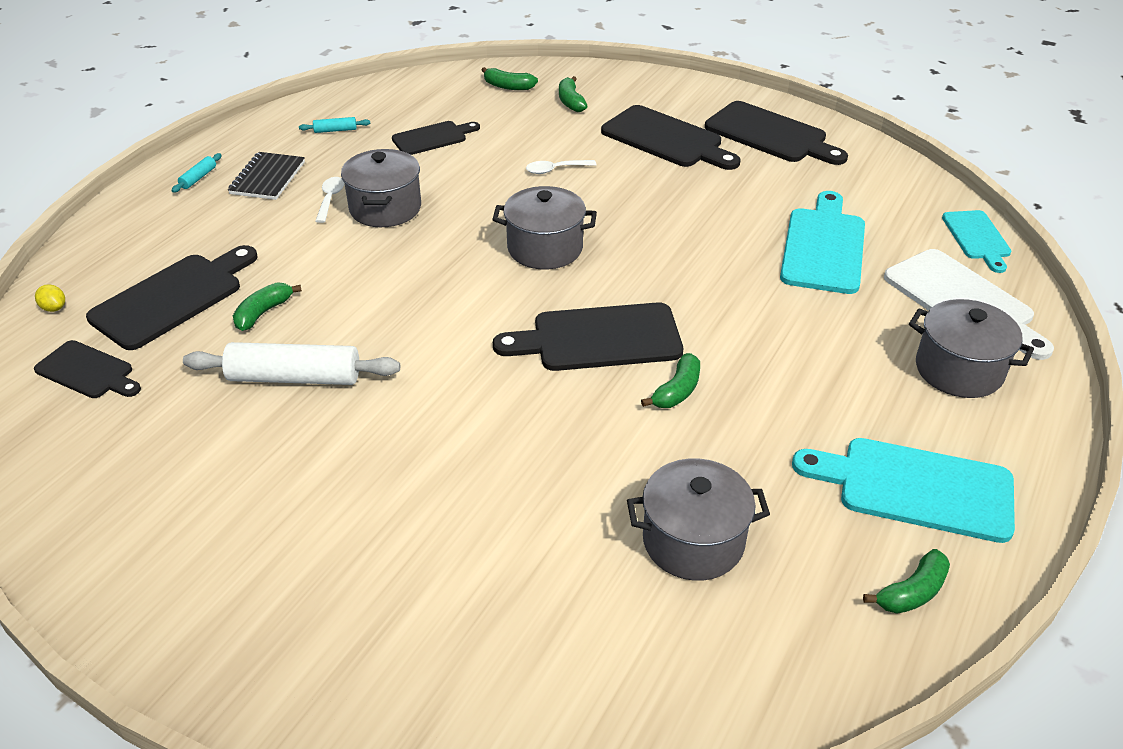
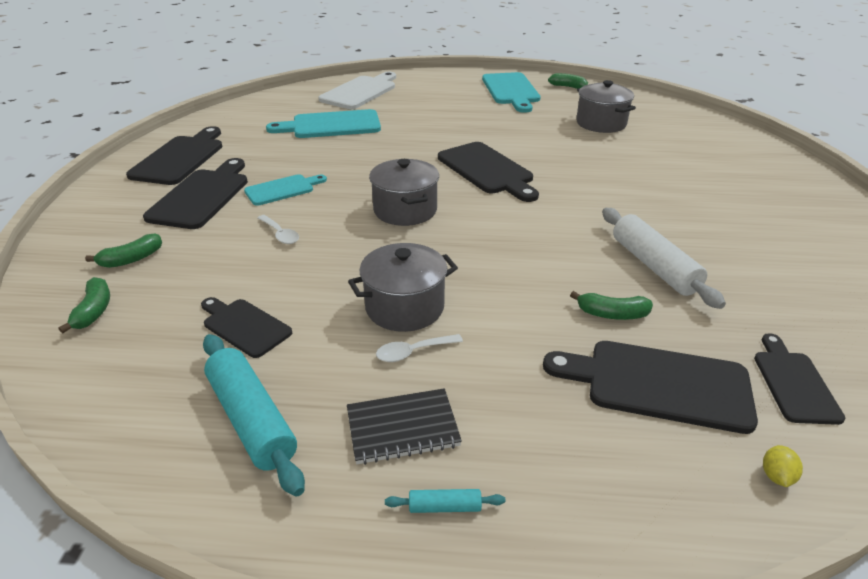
camera: 115 degrees left, 5 degrees down
(335, 130) = (252, 419): turquoise rolling pin -> turquoise rolling pin, size x2.28
(677, 391) = (507, 142): green banana -> none
(958, 370) = (420, 89): grey pot -> none
(977, 238) = (294, 92): turquoise cutting board -> turquoise cutting board (282, 189)

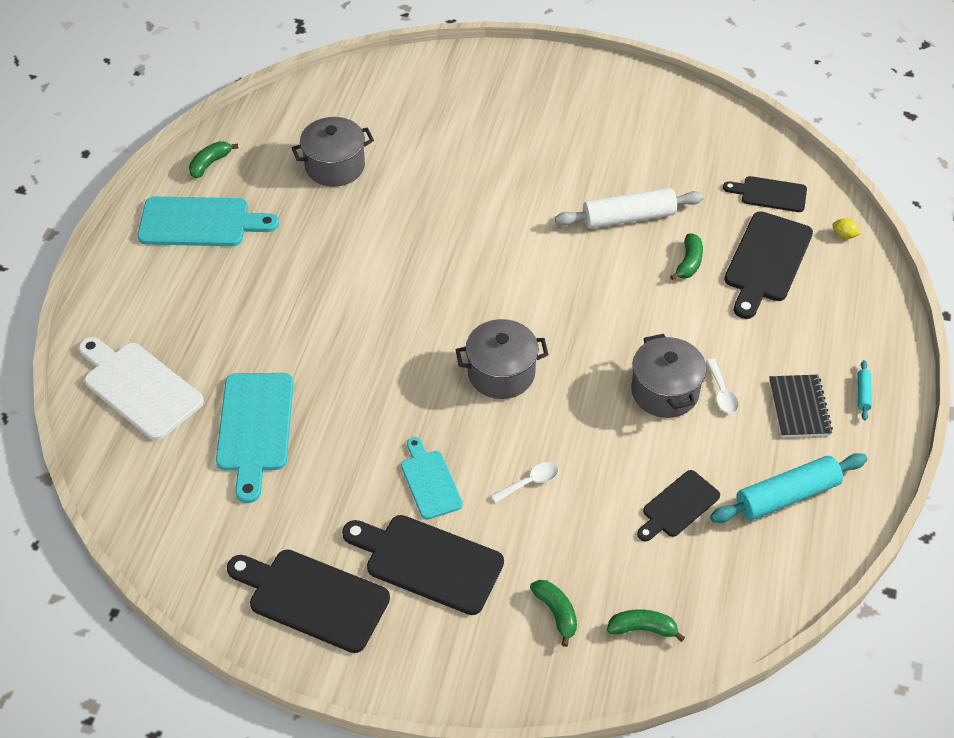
camera: 80 degrees left, 15 degrees up
(487, 170) = (428, 291): black cutting board -> none

